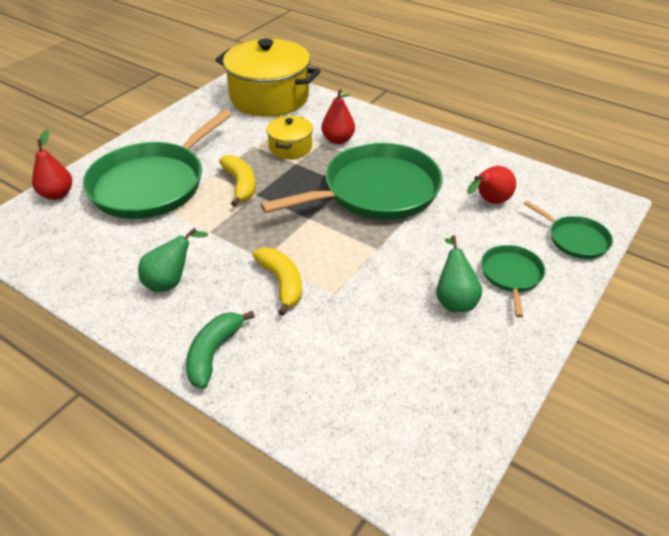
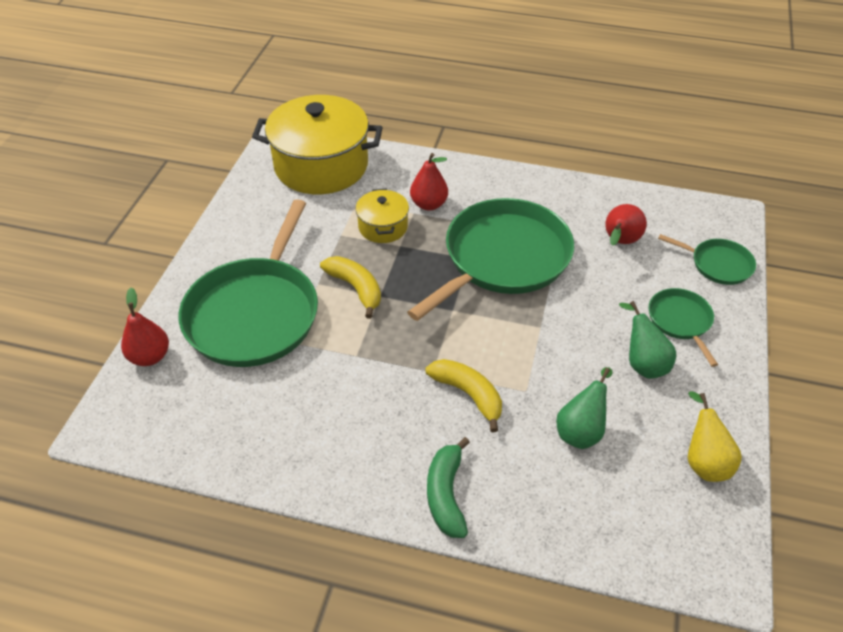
camera: 20 degrees left, 5 degrees up
(171, 281) = (352, 427): green pear -> green pear (581, 430)
(466, 396) = (704, 461): none -> yellow pear

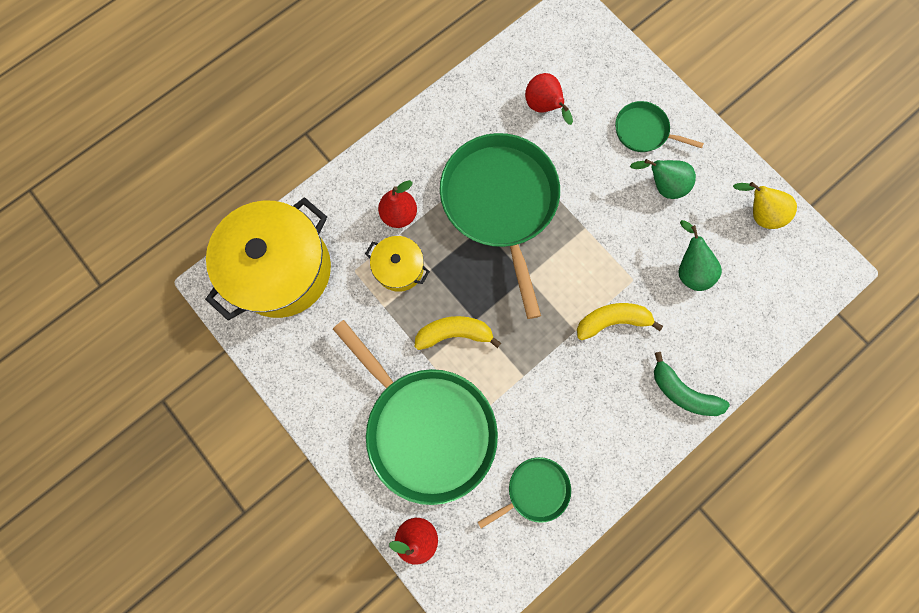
camera: 55 degrees left, 30 degrees up
(718, 264) = (611, 62): green pan -> green pan (535, 490)

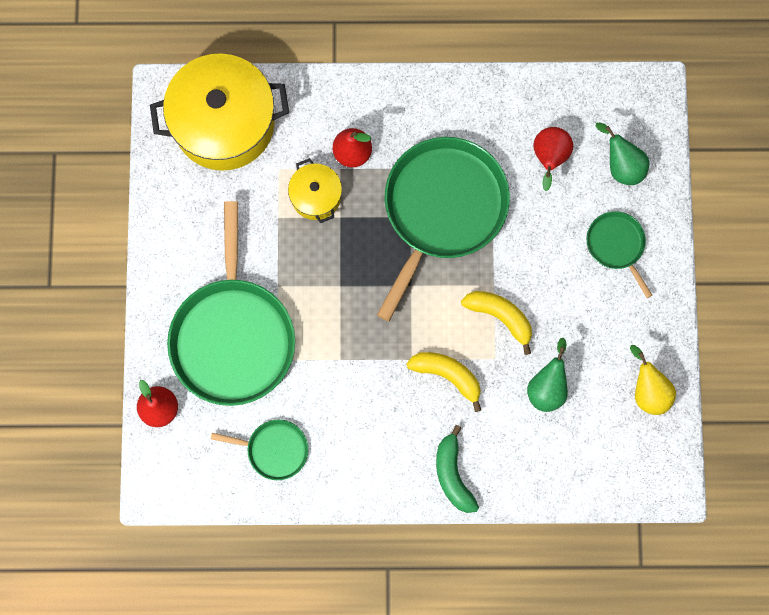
camera: 40 degrees right, 0 degrees up
(454, 333) = (315, 282): yellow banana -> yellow banana (500, 316)
(661, 186) = (589, 303): green pear -> green pear (621, 165)

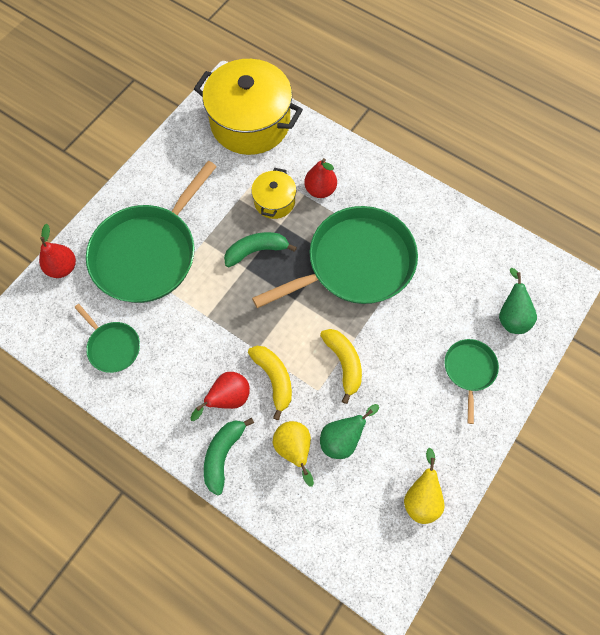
camera: 35 degrees right, 10 degrees down
(337, 261) = (256, 251): none -> green banana
(511, 426) = (294, 449): none -> yellow pear
(549, 158) = (458, 278): red pear -> red pear (228, 398)

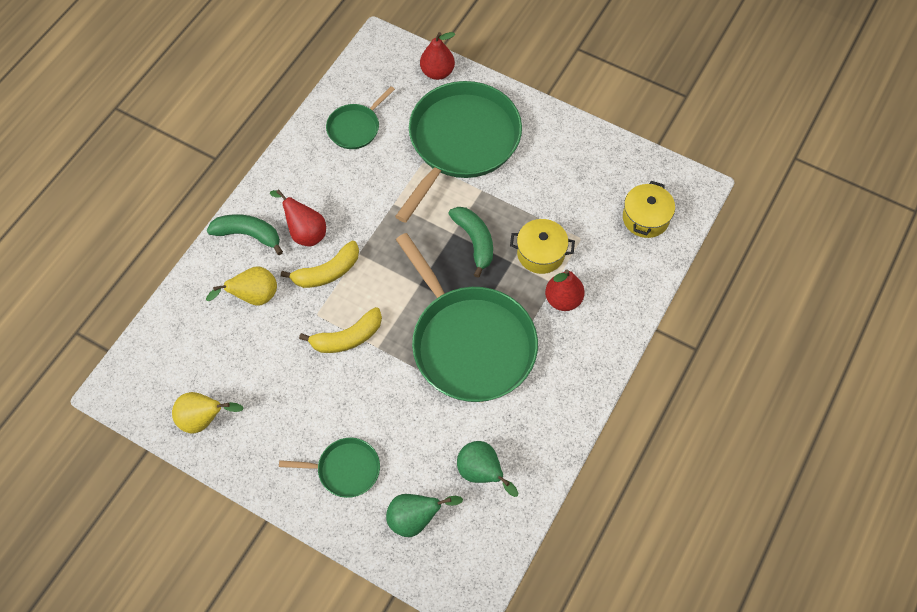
camera: 85 degrees right, 5 degrees down
(148, 253) = (461, 142): green pan -> green pan turned 90 degrees clockwise
(250, 123) = (645, 218): yellow pot -> yellow pot, size x0.49
(342, 439) = (265, 341): green pear -> green pear (482, 473)

